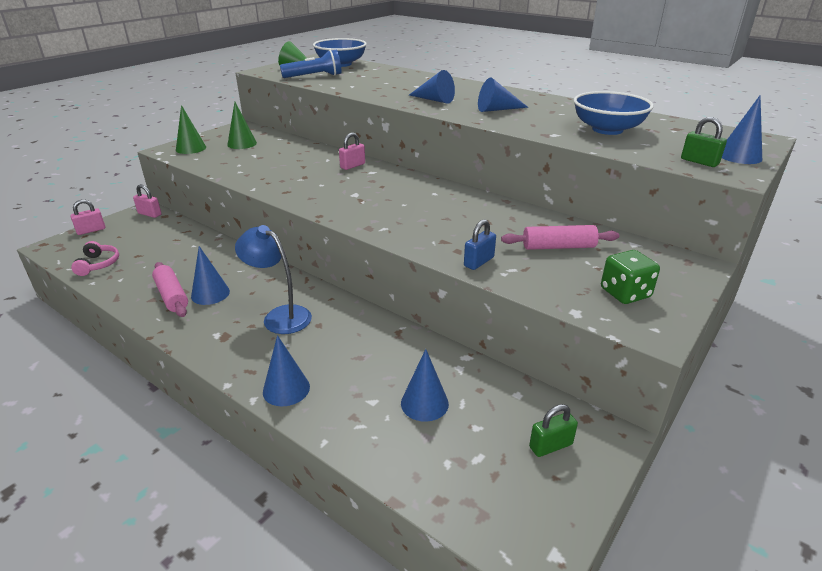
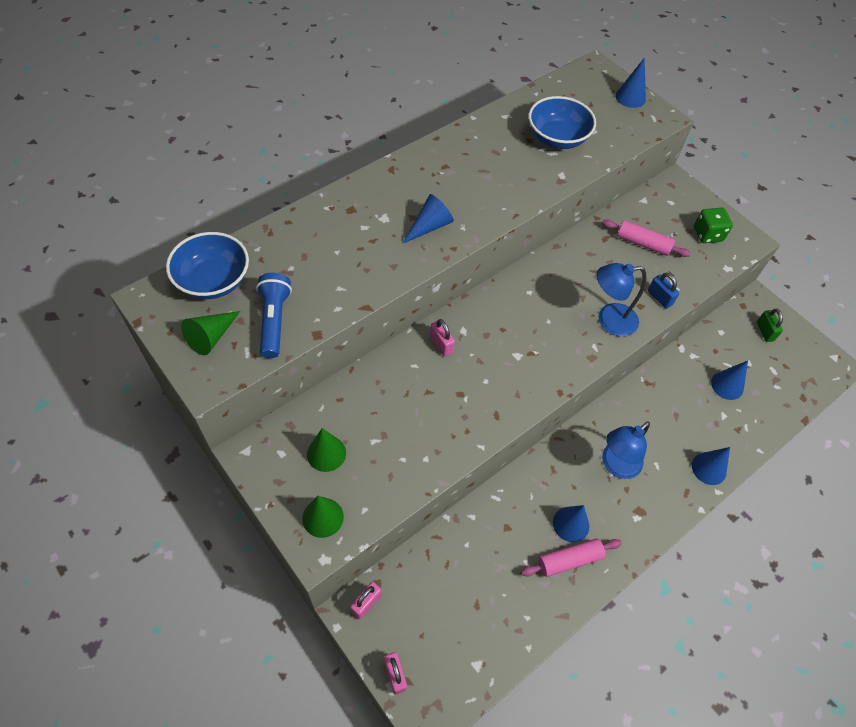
camera: 80 degrees left, 25 degrees up
(98, 264) = (489, 648): pink headphones -> none
(423, 233) = (609, 320): none -> blue lamp
(497, 109) = (479, 188): blue cone -> none
(558, 247) = (643, 243): pink rolling pin -> pink rolling pin turned 75 degrees counterclockwise
(699, 162) = (638, 122): green padlock -> none

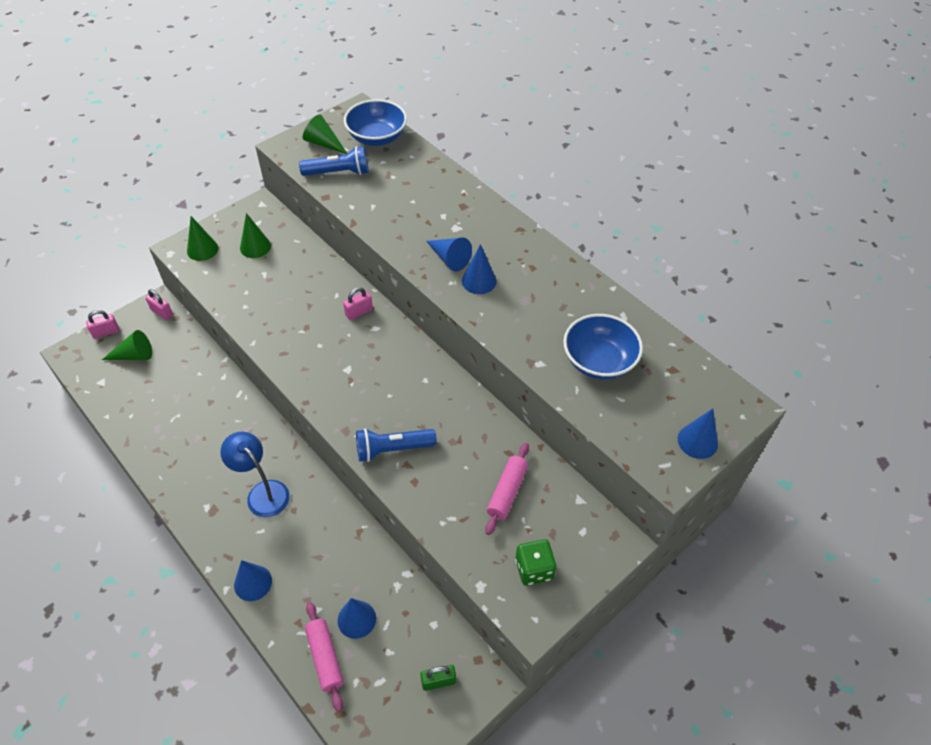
camera: 90 degrees right, 5 degrees down
(436, 628) = (134, 355): none -> green cone
(569, 560) = (174, 448): pink rolling pin -> pink rolling pin (325, 658)
(571, 524) = (207, 450): blue cone -> blue cone (479, 281)
(609, 320) = (392, 449): blue lamp -> blue flashlight
(659, 298) = (427, 502): blue padlock -> none

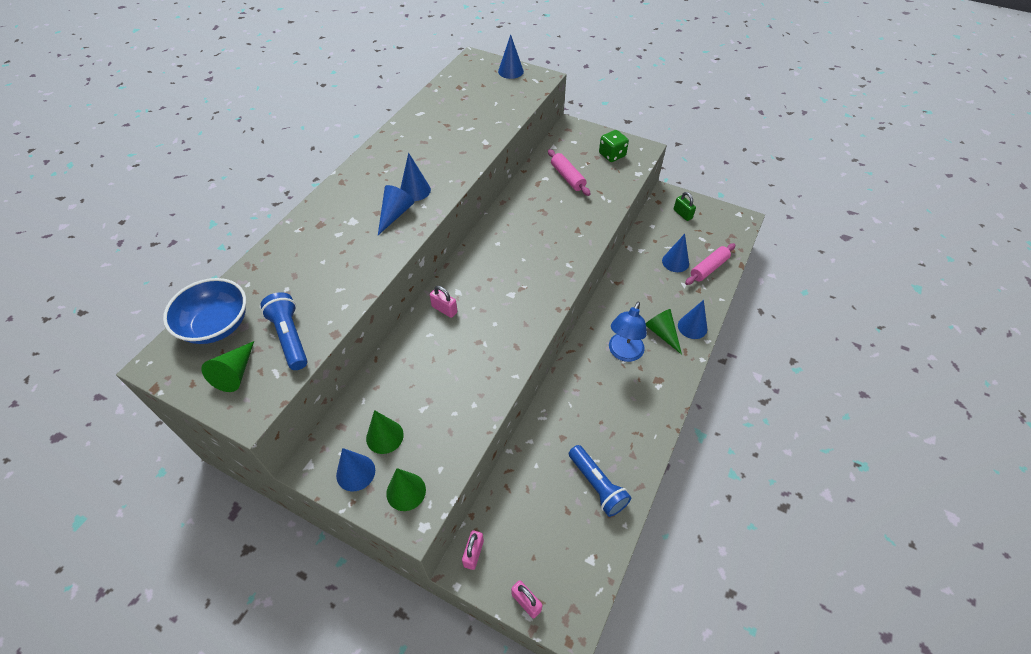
camera: 110 degrees left, 0 degrees up
(134, 355) = (543, 546): green cone -> green cone (662, 333)
(237, 226) = (355, 472): none -> blue cone
(392, 449) = (570, 241): blue flashlight -> blue flashlight (597, 485)
(507, 492) = (568, 177): pink rolling pin -> pink rolling pin turned 60 degrees clockwise
(598, 361) = (468, 116): blue bowl -> none

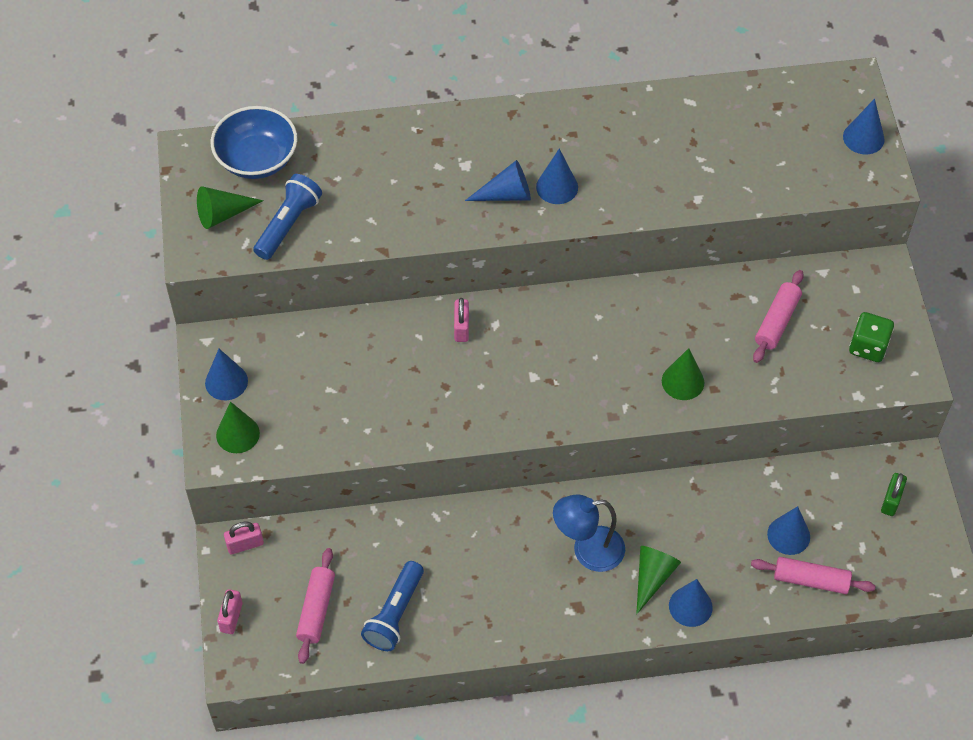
camera: 55 degrees right, 5 degrees up
(384, 436) = (277, 379): green cone -> green cone (683, 381)
(560, 535) = (316, 609): none -> pink rolling pin

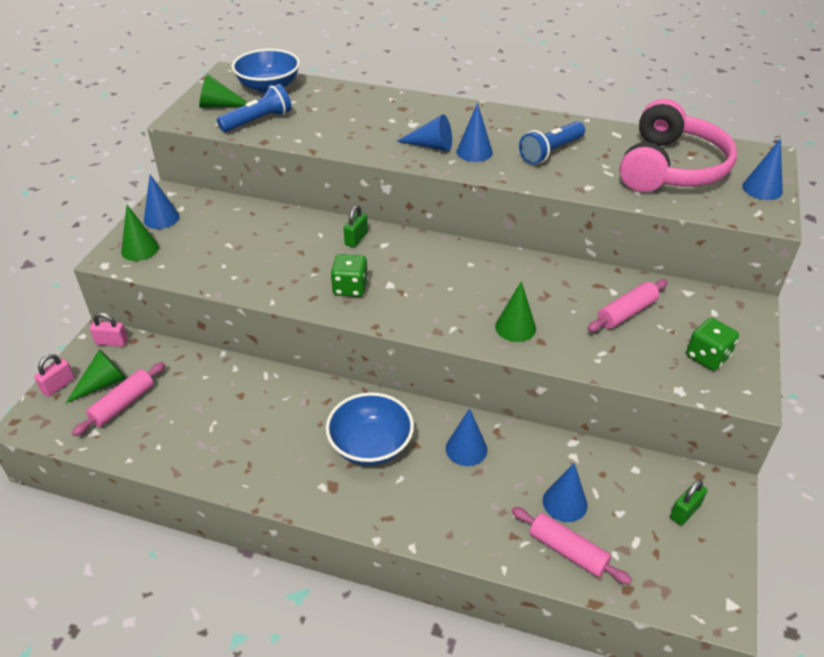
camera: 25 degrees right, 15 degrees down
(394, 614) = (178, 431): blue flashlight -> blue flashlight (550, 152)
(461, 328) = (356, 239): pink padlock -> green padlock
(496, 396) = (350, 288): none -> green dice
(588, 551) = (371, 445): blue lamp -> blue bowl
(652, 577) = (415, 488): green cone -> green cone (103, 383)
(690, 606) = (435, 527): blue cone -> blue cone (466, 449)
(766, 138) = (670, 168): none -> pink headphones

